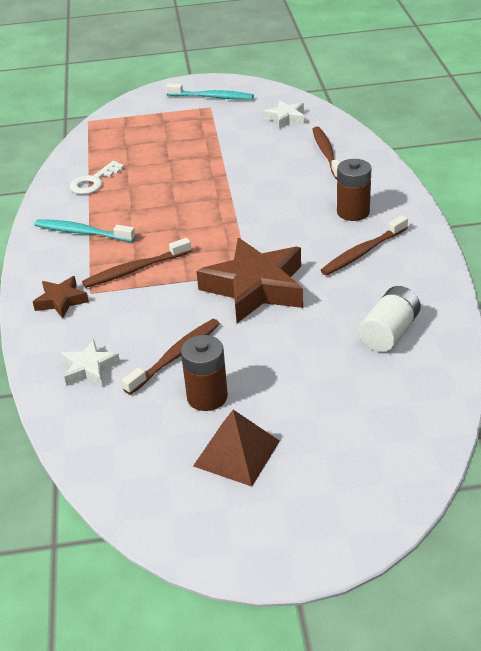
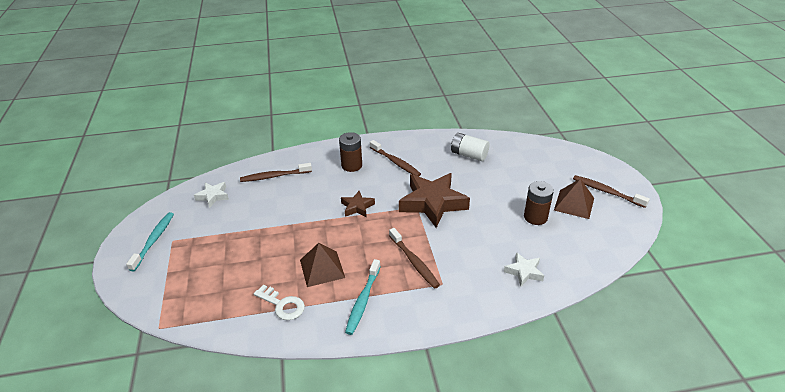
camera: 95 degrees left, 0 degrees up
(61, 301) = (454, 299): brown star -> brown star (357, 207)
(142, 202) = (322, 268): none -> brown pyramid
(175, 356) = (503, 233): brown toothbrush -> brown toothbrush (606, 192)

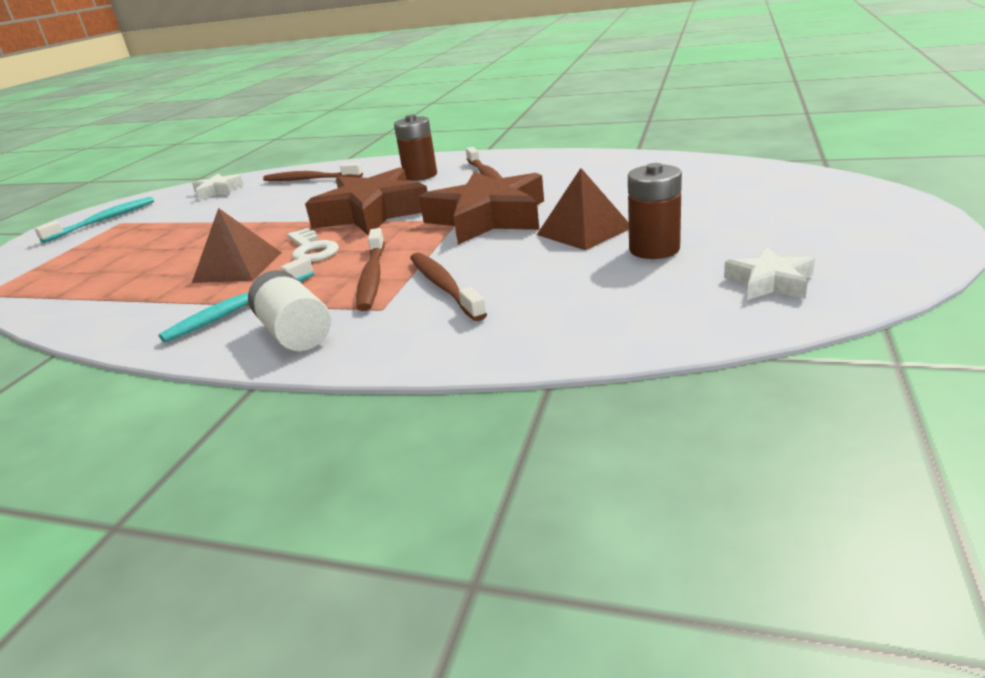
camera: 30 degrees right, 10 degrees down
(282, 305) = (136, 296): white key -> white key (312, 249)
(357, 207) = (372, 213): brown star -> brown star, size x2.03
(469, 155) = (613, 174): white battery -> white battery (295, 332)
(524, 272) = (547, 315): white star -> white star (769, 282)
(574, 204) = (757, 240): brown pyramid -> brown pyramid (584, 231)
(606, 192) = (852, 230): brown toothbrush -> brown toothbrush (444, 286)

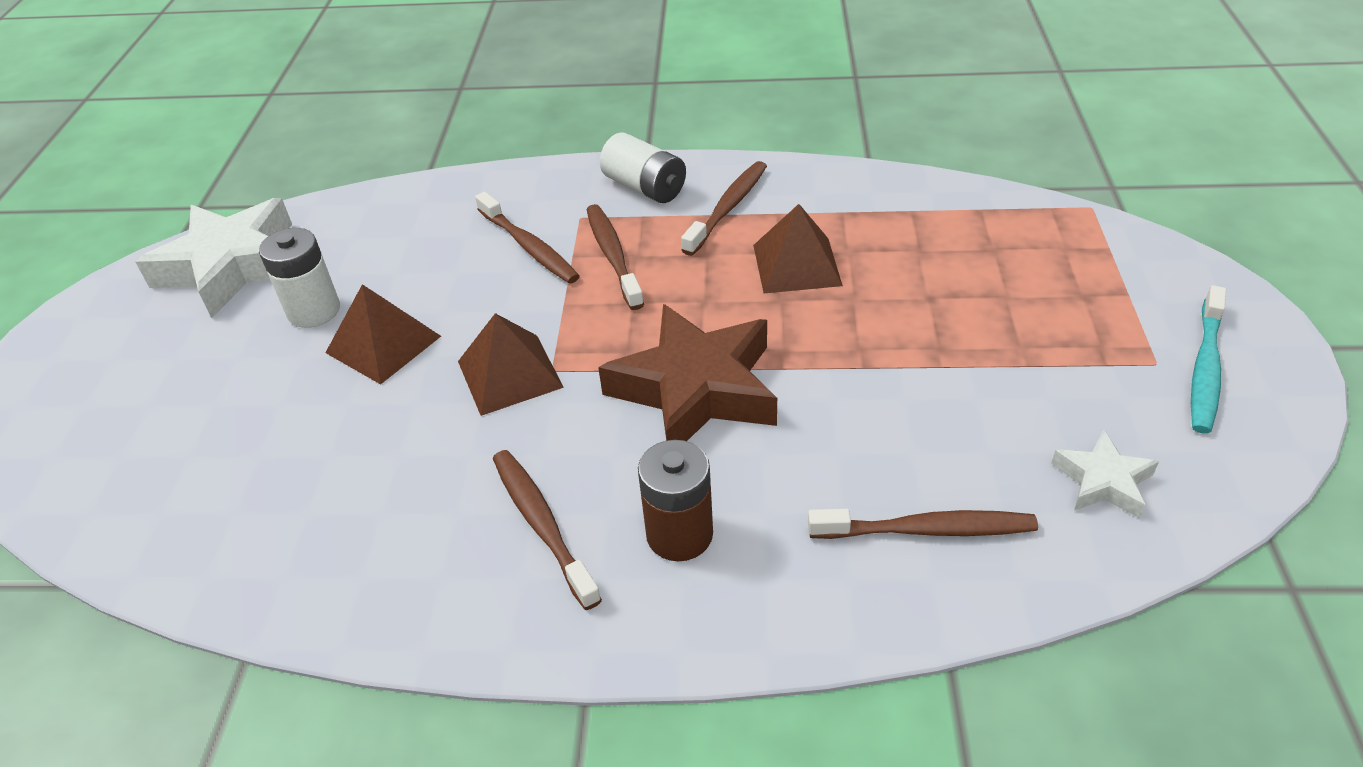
camera: 165 degrees right, 15 degrees up
(239, 309) = (728, 208): turquoise toothbrush -> brown toothbrush
(312, 249) = (725, 300): white key -> none
(488, 218) = (510, 374): brown star -> brown pyramid
(654, 249) = (314, 310): brown battery -> white battery
(769, 282) = (232, 266): white star -> white star, size x2.03

